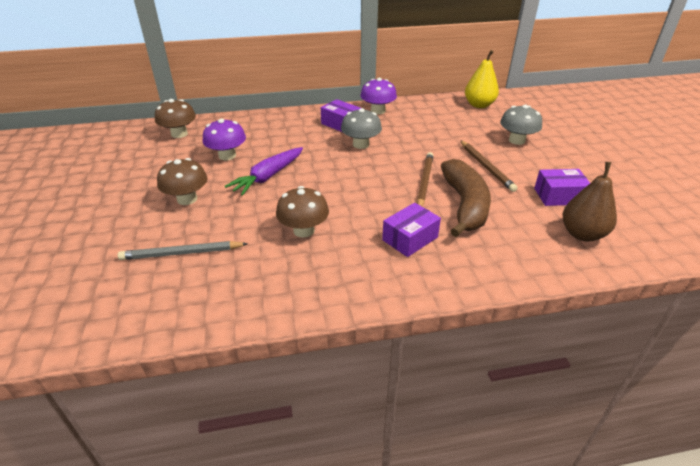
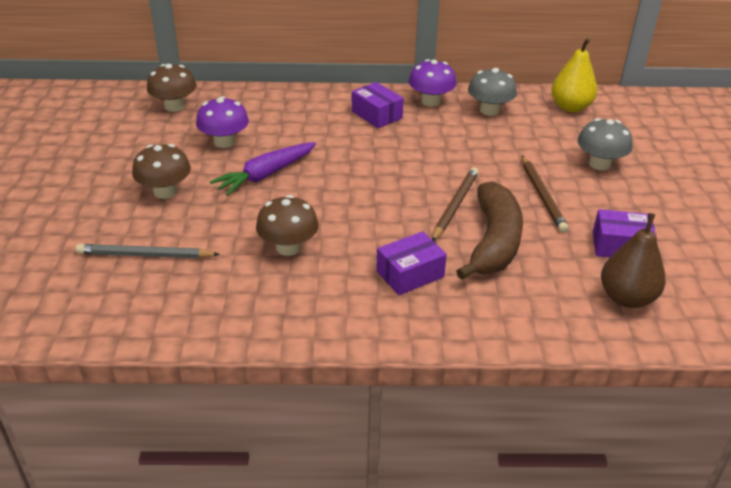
camera: 10 degrees right, 0 degrees up
(361, 144) = (392, 146): grey mushroom -> grey mushroom (489, 110)

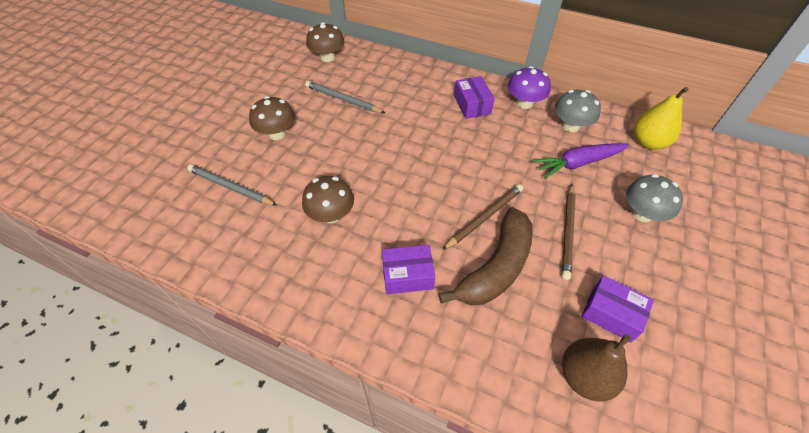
camera: 25 degrees right, 15 degrees up
(224, 142) = (343, 99): purple mushroom -> grey pencil
(266, 175) = (354, 139): purple carrot -> purple carrot (578, 163)

